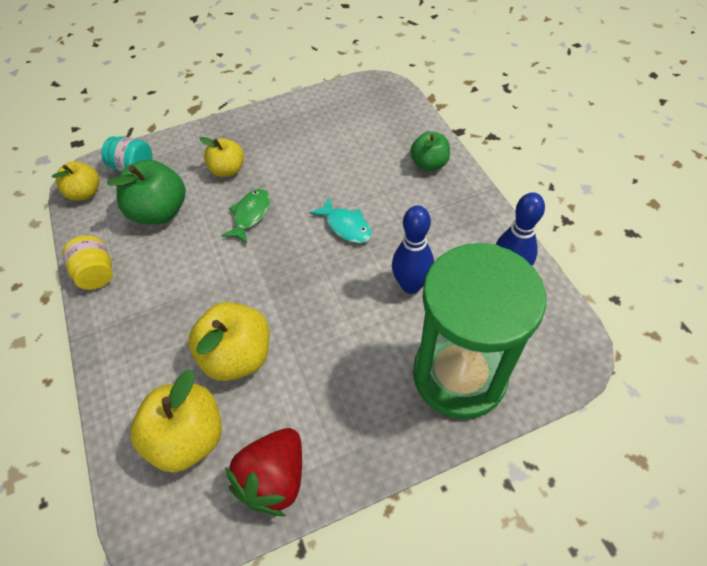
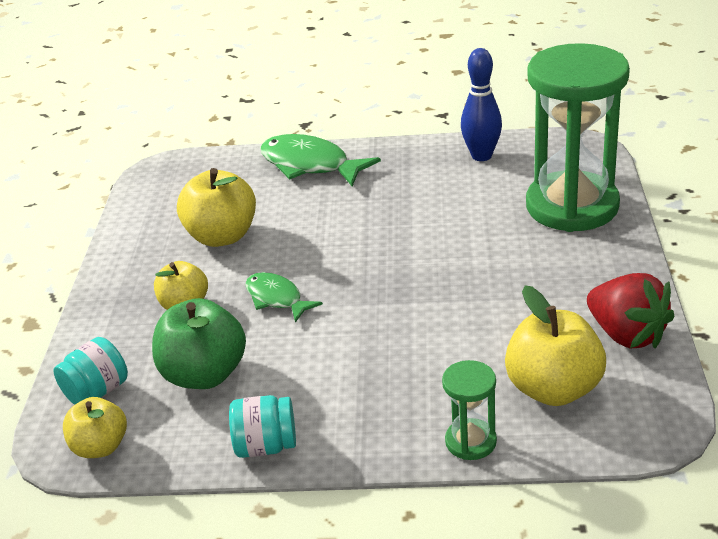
camera: 65 degrees left, 20 degrees down
(97, 273) = (266, 446): yellow jar -> turquoise jar
(118, 396) = (470, 441): none -> green hourglass
(238, 356) = (471, 338): yellow apple -> yellow apple (222, 236)
(346, 226) = (350, 234): turquoise fish -> none
(411, 285) = (457, 210): blue bowling pin -> none
(429, 164) = (310, 165): green apple -> green fish

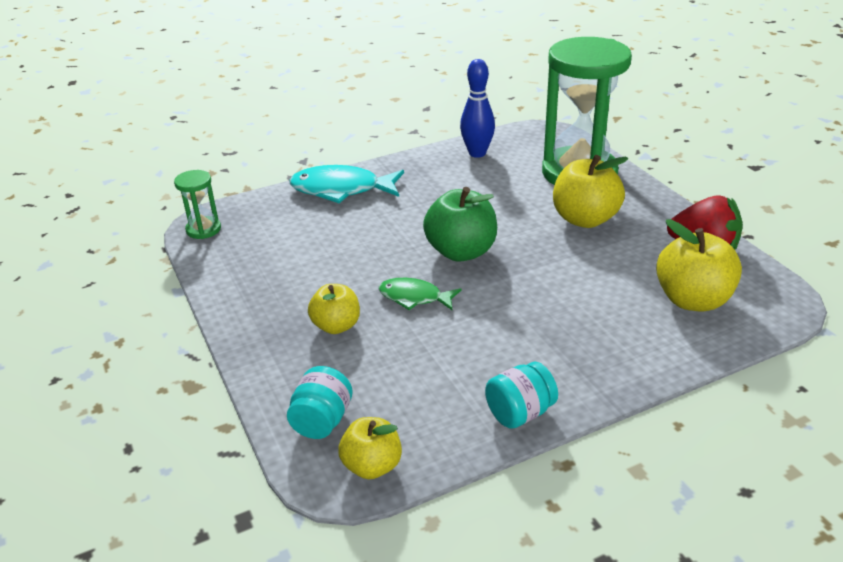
camera: 30 degrees left, 0 degrees up
(204, 374) = (410, 375): green apple -> green apple (461, 252)
(222, 236) = (316, 262): yellow apple -> yellow apple (585, 219)
(310, 165) = (341, 189): green fish -> turquoise fish
(470, 441) = (673, 355): green hourglass -> green hourglass (203, 229)

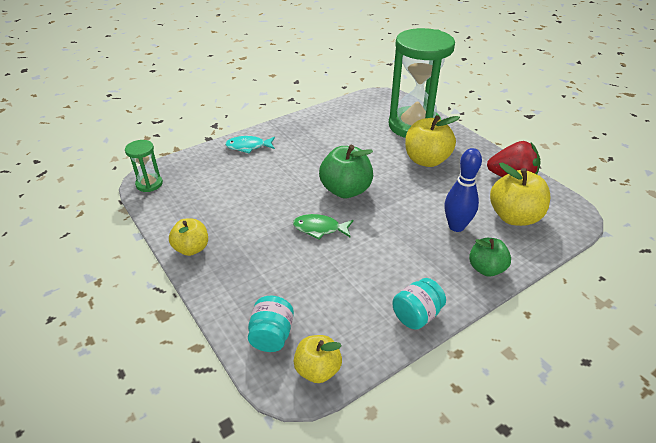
camera: 10 degrees left, 5 degrees up
(336, 326) = (266, 256): yellow apple -> yellow apple (191, 248)
(341, 189) = (248, 146): turquoise fish -> turquoise fish, size x0.60
(477, 153) = (340, 114): blue bowling pin -> blue bowling pin (456, 226)
(633, 363) = (486, 269): none -> green apple

